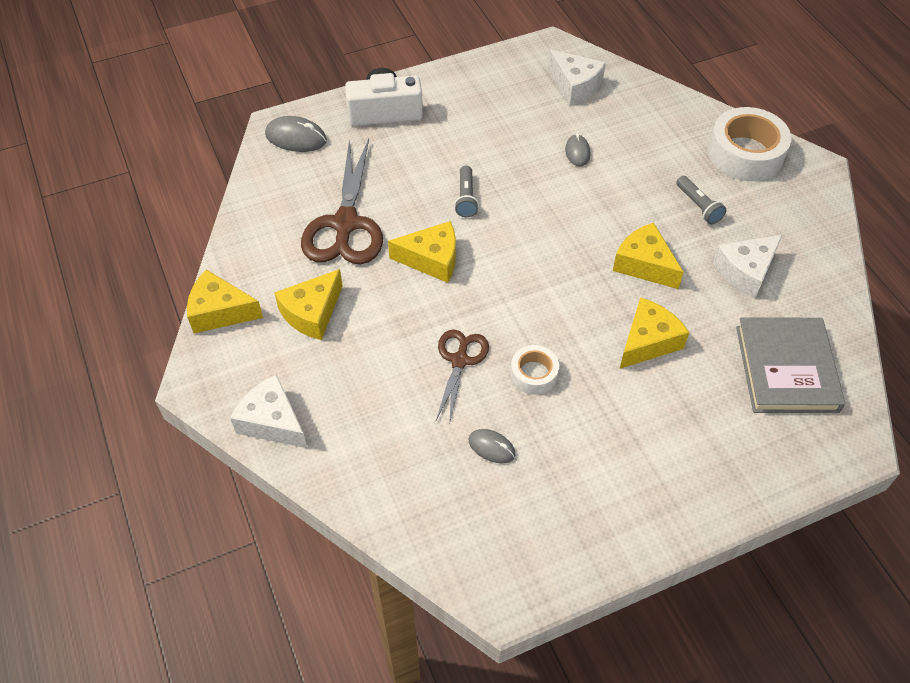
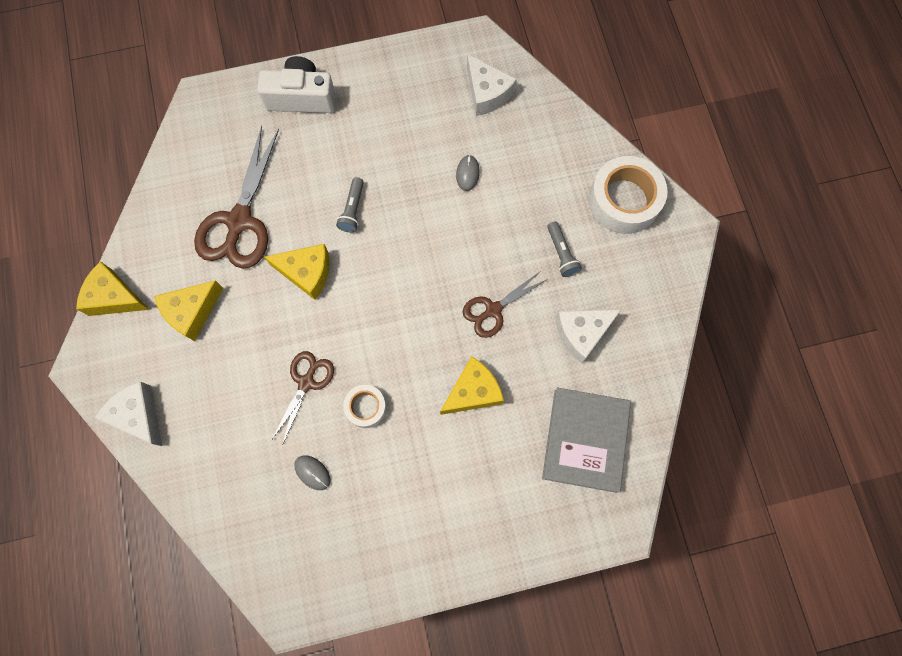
camera: 10 degrees right, 20 degrees up
(296, 138) = (214, 115): grey mouse -> none
(644, 264) = (493, 310): yellow cheese -> brown scissors

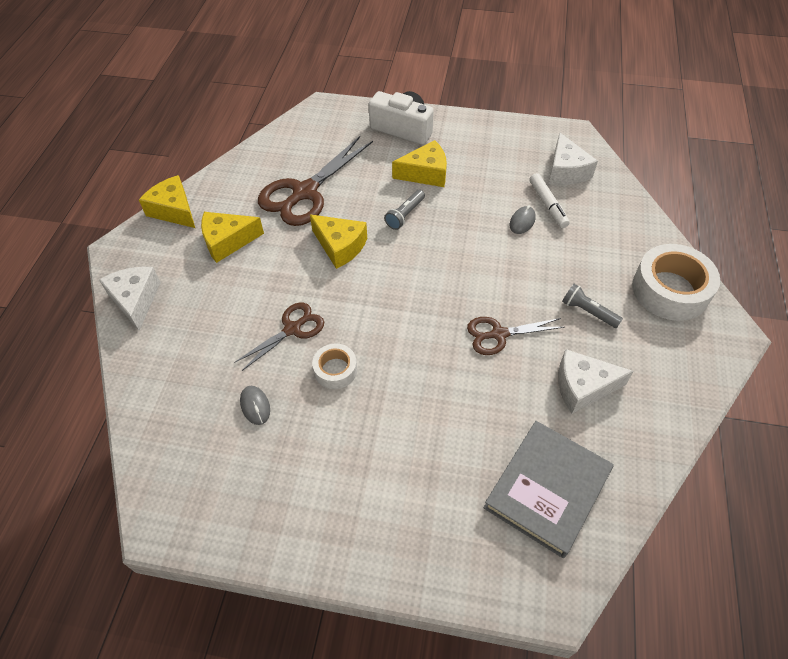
camera: 25 degrees right, 20 degrees down
(473, 391) = (446, 396): yellow cheese -> yellow cheese (425, 173)
(484, 143) = (547, 205): none -> white marker
(561, 253) = (588, 312): grey flashlight -> grey flashlight turned 120 degrees clockwise

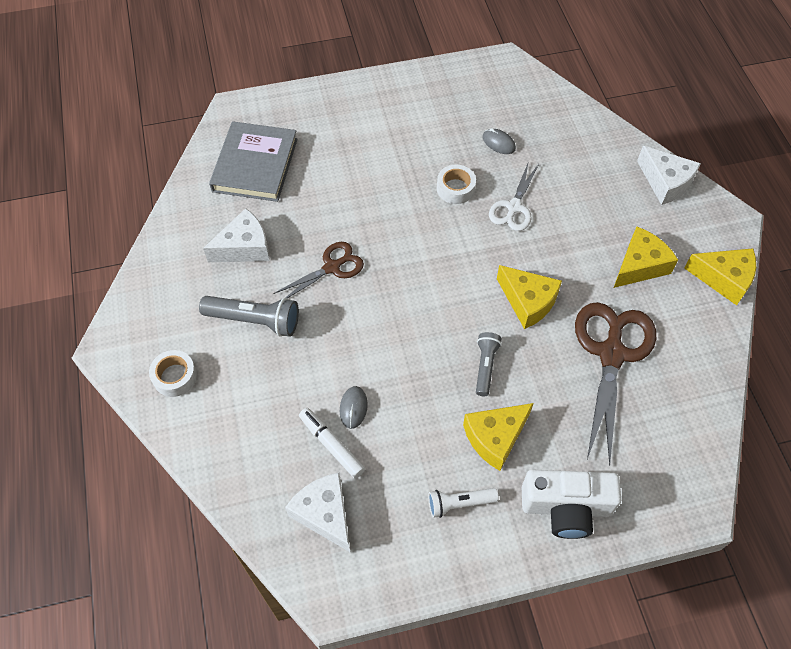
camera: 155 degrees right, 5 degrees up
(292, 329) = (514, 207): brown scissors -> white scissors
(340, 246) = (528, 302): yellow cheese -> yellow cheese turned 150 degrees counterclockwise
(471, 149) = (459, 503): none -> white flashlight
(588, 312) = (254, 320): grey flashlight -> grey flashlight, size x1.58
(670, 290) = (175, 376): white tape -> white tape, size x0.54

